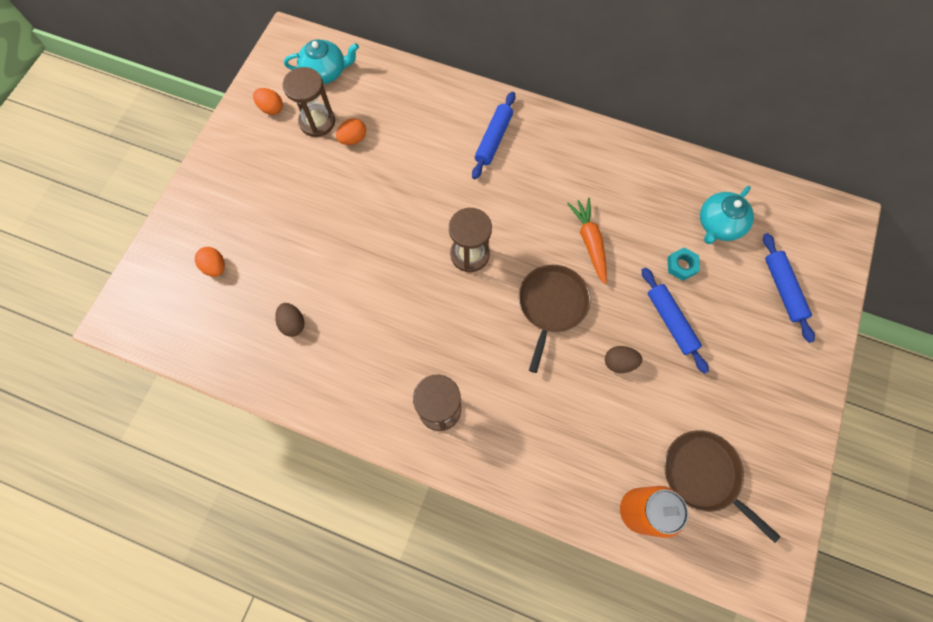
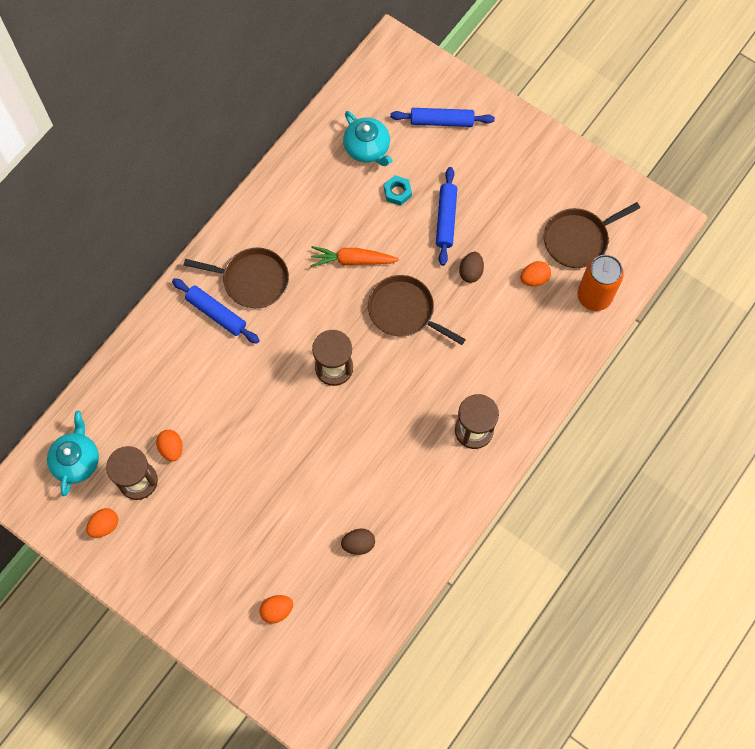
camera: 75 degrees left, 0 degrees up
(537, 159) = (252, 280): none -> brown pan
(636, 434) = (534, 278): none -> orange egg
(670, 322) = (446, 219): blue rolling pin -> blue rolling pin turned 75 degrees counterclockwise

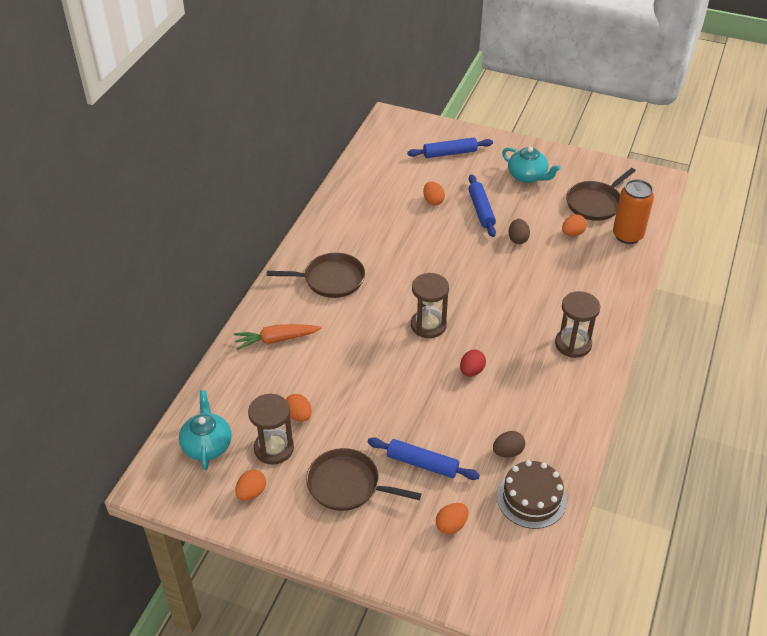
camera: 15 degrees left, 25 degrees down
(216, 313) = (306, 308): blue rolling pin -> blue rolling pin (422, 463)
(352, 260) = (414, 250): orange carrot -> orange carrot (276, 340)
(358, 438) = (471, 371): none -> red egg
(361, 602) = (531, 498): none -> brown cake
(367, 148) = (396, 179): turquoise teapot -> turquoise teapot (528, 176)
(397, 192) = (433, 201): turquoise nut -> orange egg
(404, 311) = (473, 275): brown pan -> brown pan (347, 485)

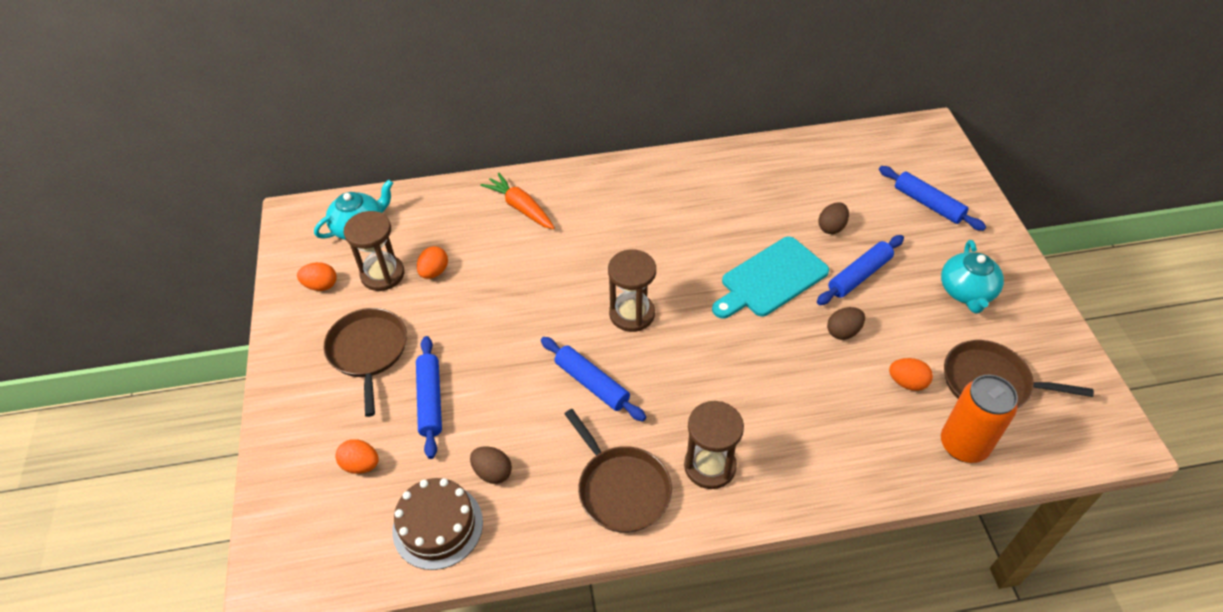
camera: 60 degrees right, 5 degrees up
(330, 279) = (634, 205): brown pan -> brown pan (621, 489)
(433, 201) = (831, 227): orange egg -> brown egg
(452, 248) = (771, 279): none -> turquoise cutting board
(471, 371) = (591, 384): red egg -> blue rolling pin

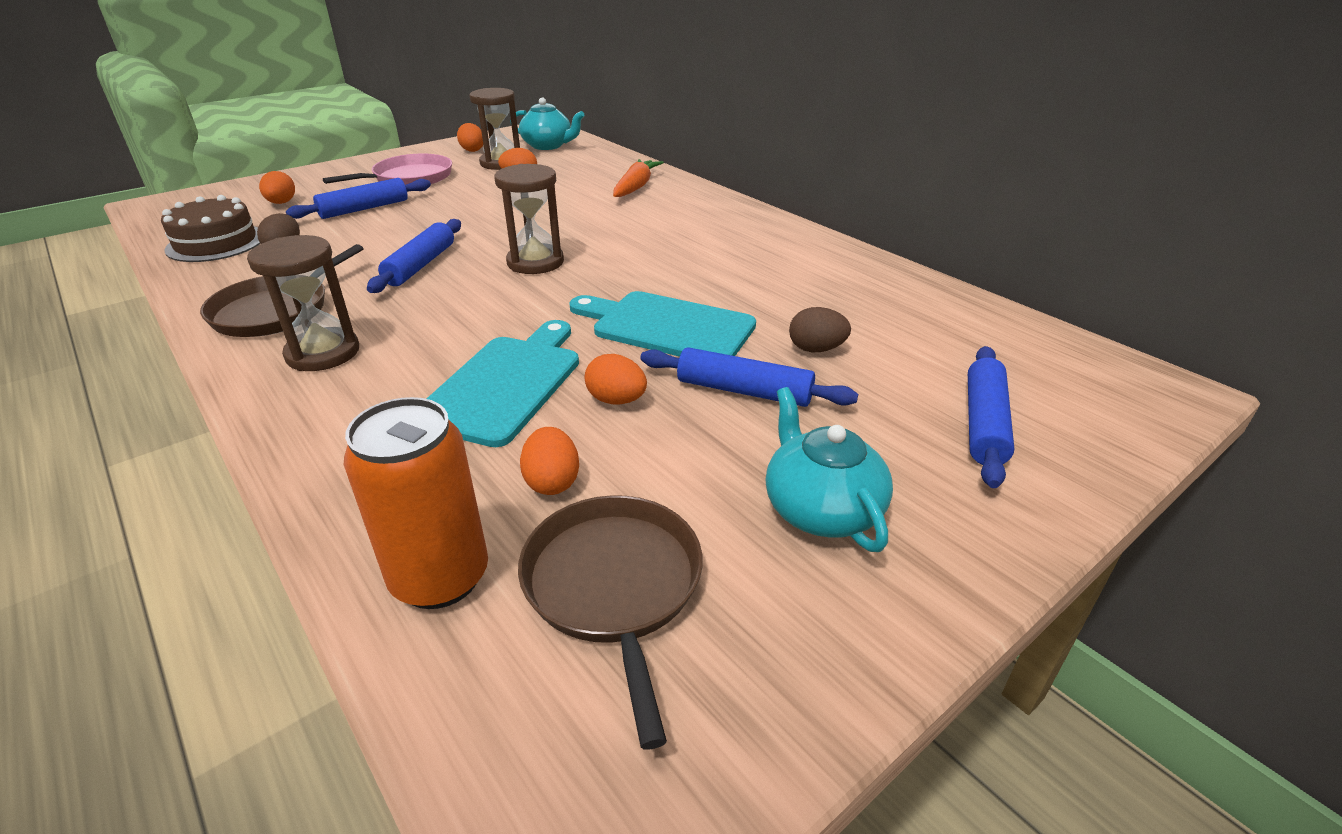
camera: 60 degrees right, 15 degrees down
(368, 352) = (409, 178): brown pan -> pink pan
(801, 377) = (505, 384): none -> turquoise cutting board
(843, 332) = (616, 400): brown egg -> orange egg
(966, 292) = (821, 509): turquoise teapot -> turquoise teapot turned 90 degrees clockwise

